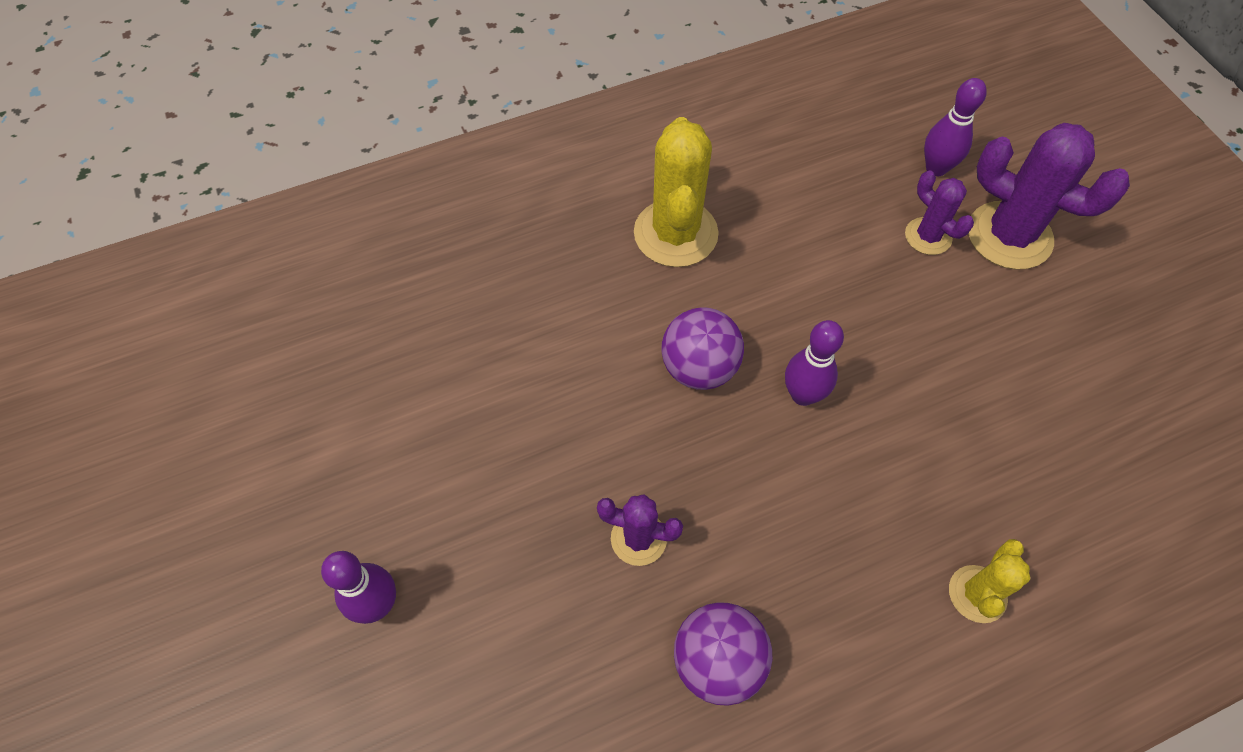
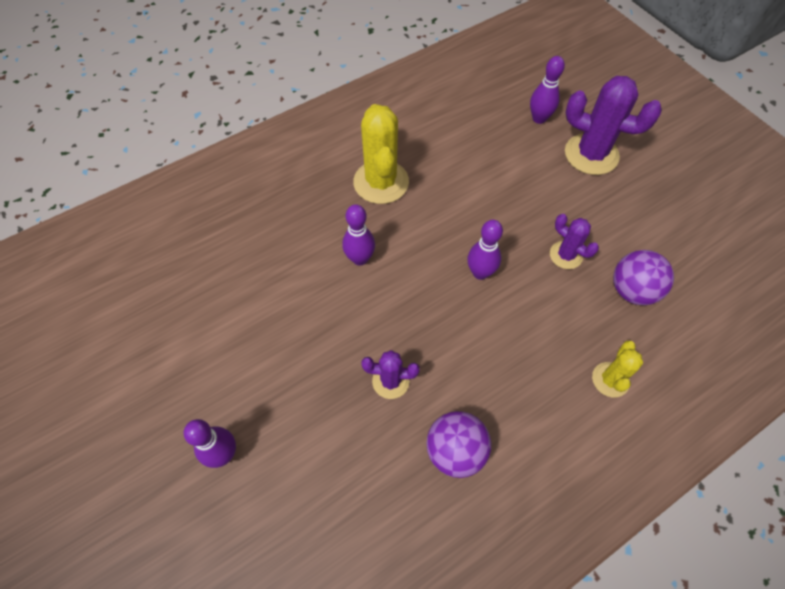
camera: 10 degrees left, 0 degrees up
(624, 345) = (360, 259): none -> purple bowling pin
(699, 368) = (411, 266): purple ball -> purple ball (632, 290)
(928, 236) = (541, 162): purple cactus -> purple cactus (566, 255)

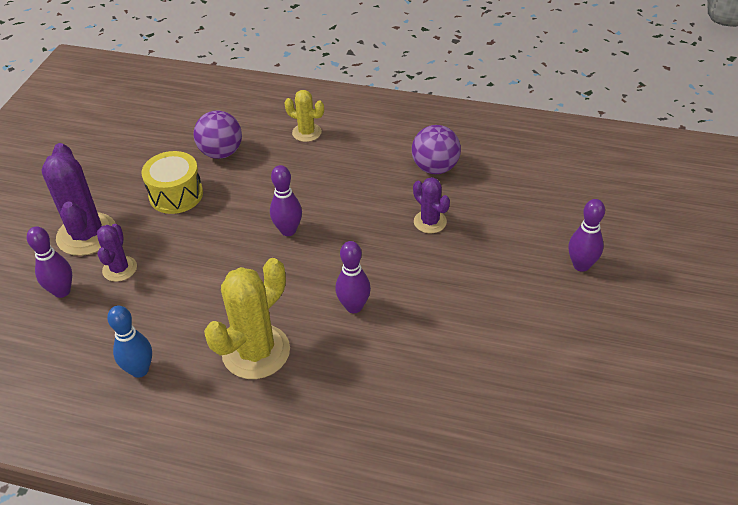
camera: 130 degrees left, 15 degrees down
(428, 123) = (139, 370): none -> blue bowling pin
(566, 255) = (221, 196): purple cactus -> purple cactus (120, 269)
(595, 227) = (176, 195): none -> yellow drum
(610, 380) = (306, 132): yellow cactus -> yellow cactus turned 45 degrees clockwise

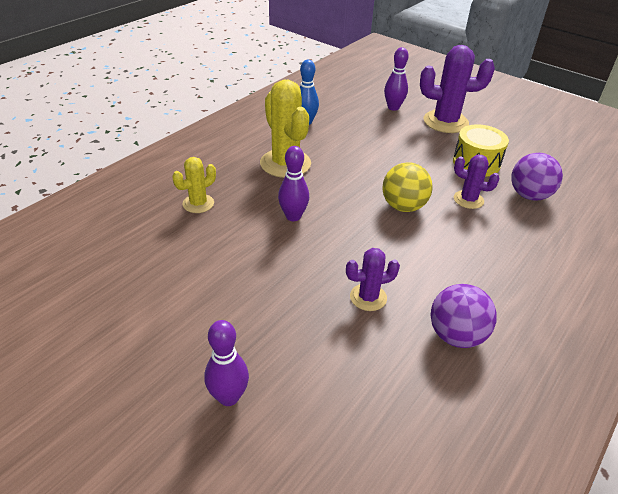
camera: 110 degrees right, 5 degrees down
(120, 269) = (402, 128): purple cactus -> purple cactus (468, 200)
(288, 230) = (403, 206): purple bowling pin -> yellow ball
(306, 132) = (551, 255): yellow cactus -> yellow cactus (198, 204)

